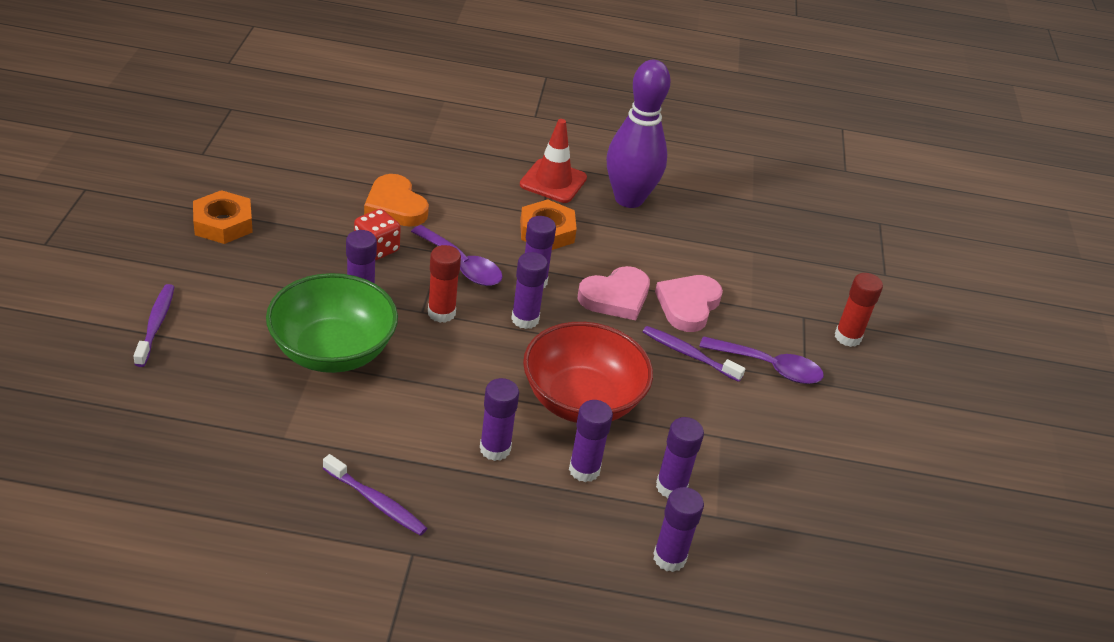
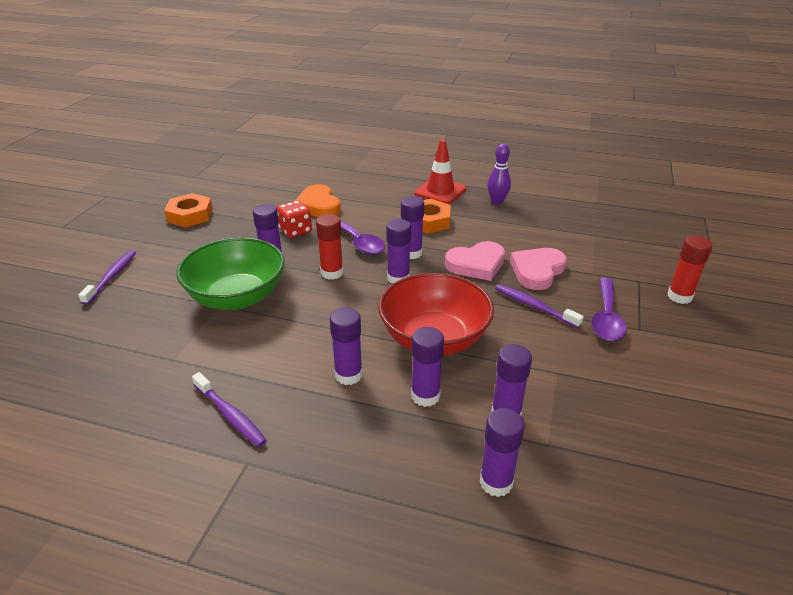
camera: 15 degrees right, 5 degrees down
(629, 199) = (497, 202): purple bowling pin -> purple bowling pin, size x0.51
(769, 367) = (606, 317): purple spoon -> purple spoon turned 75 degrees clockwise

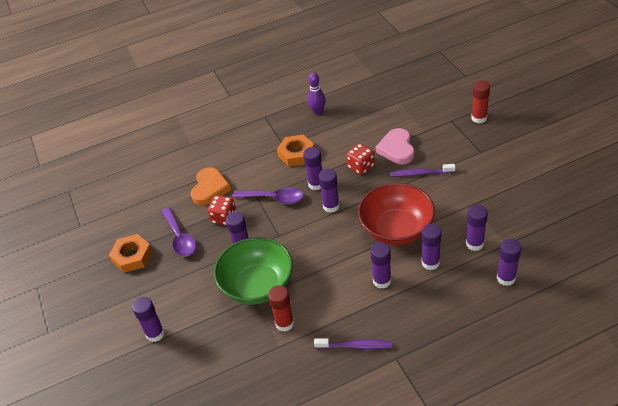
camera: 35 degrees left, 10 degrees up
(112, 277) = (155, 334): purple toothbrush -> purple glue stick
(318, 205) = (210, 189): orange heart -> orange heart turned 105 degrees counterclockwise
(332, 273) = (289, 230): red glue stick -> red glue stick (284, 323)
(440, 191) = (273, 125): red traffic cone -> none
(476, 264) = (361, 167): pink heart -> red dice
(606, 317) = (460, 156): purple spoon -> purple spoon (180, 238)

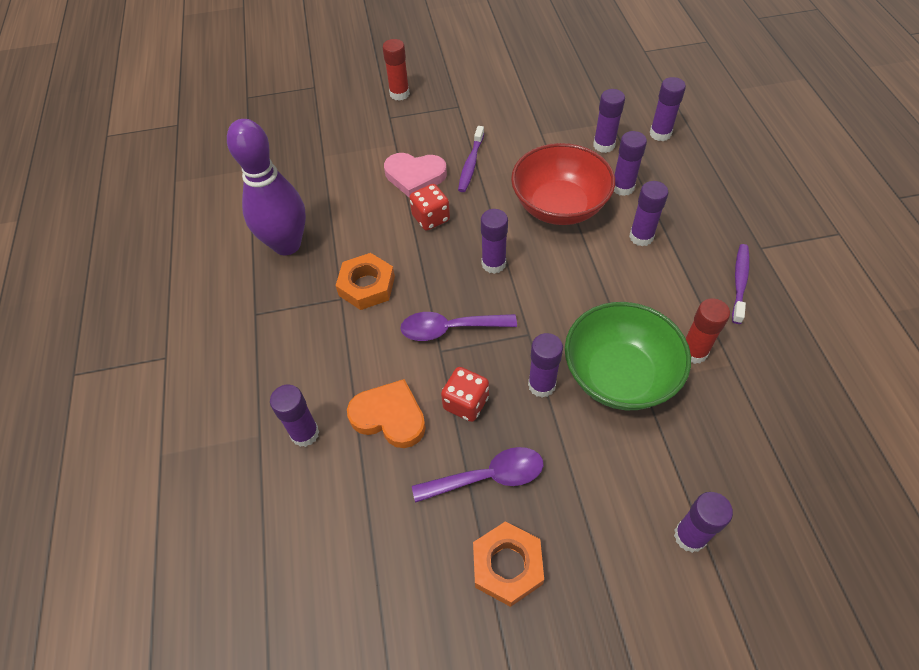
camera: 80 degrees left, 10 degrees up
(274, 198) = (450, 329): purple spoon -> purple spoon turned 120 degrees counterclockwise
(316, 184) = (443, 273): purple glue stick -> purple glue stick (305, 433)
(317, 111) = (287, 244): purple bowling pin -> purple bowling pin, size x1.96

